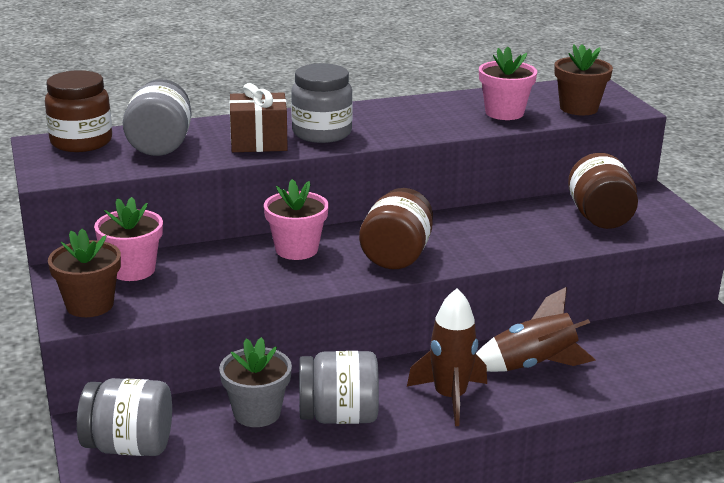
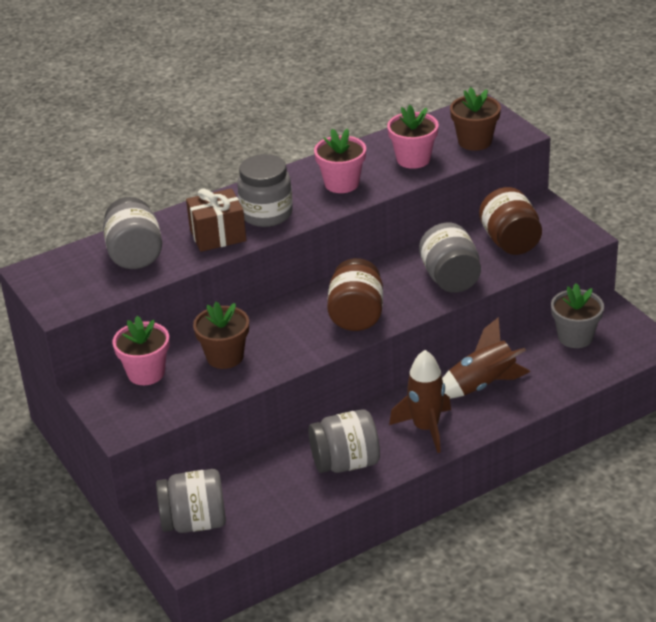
camera: 10 degrees left, 10 degrees up
(81, 142) = (64, 264): brown jar -> none
(90, 305) = (129, 414): brown flower pot -> brown flower pot (225, 357)
(257, 413) = (281, 473): grey flower pot -> grey flower pot (575, 337)
(296, 249) = (272, 325): pink flower pot -> pink flower pot (341, 183)
(519, 239) = (450, 278): none -> grey jar

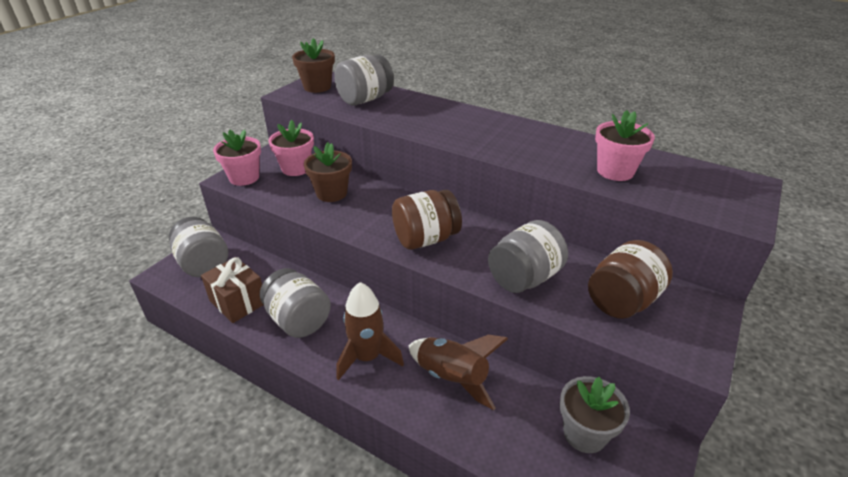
camera: 60 degrees right, 0 degrees up
(218, 235) = (413, 119): brown gift -> brown gift (238, 302)
(266, 214) = (458, 130): grey jar -> none
(341, 183) = (535, 148): pink flower pot -> pink flower pot (244, 177)
(475, 141) = (691, 196): brown flower pot -> brown flower pot (317, 87)

